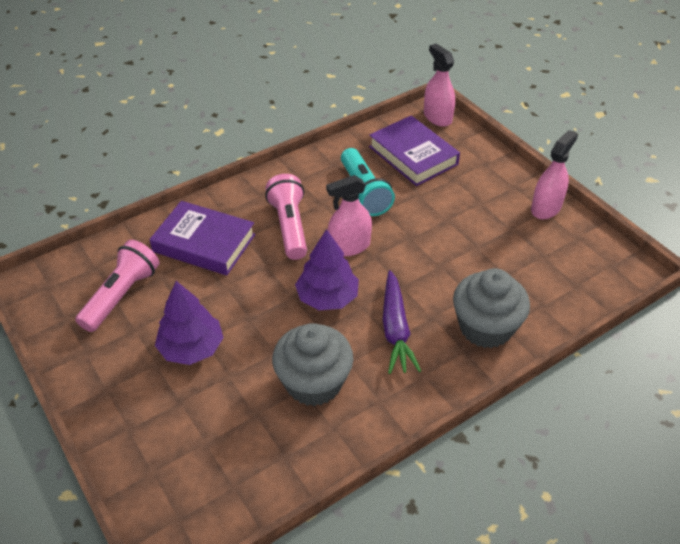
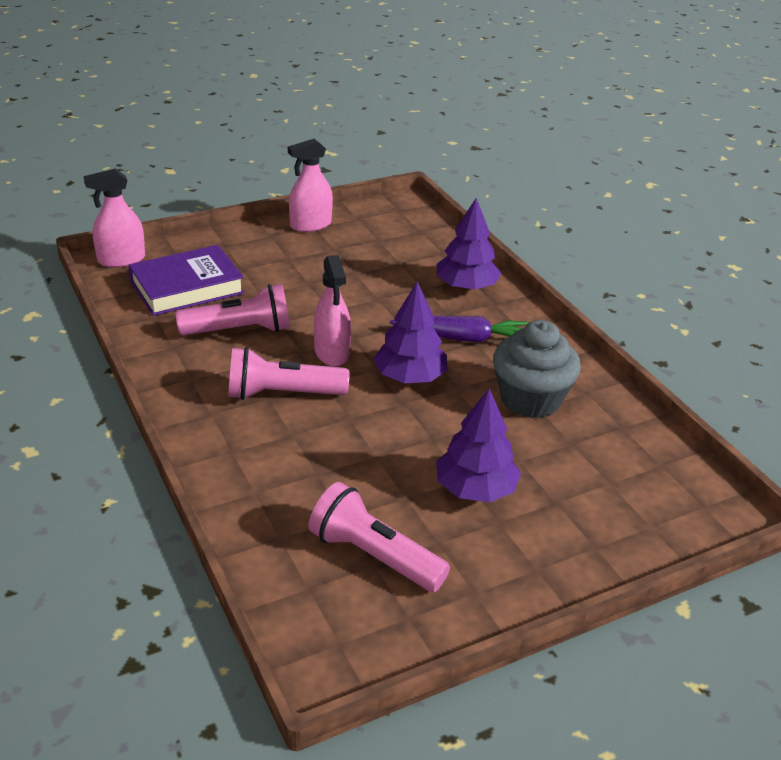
camera: 85 degrees left, 10 degrees down
(204, 243) = (290, 471): purple book -> none
(364, 192) = (240, 330): turquoise flashlight -> pink flashlight
(485, 327) = (466, 287): grey cupcake -> purple tree
(546, 208) = (310, 225): pink spray bottle -> pink spray bottle turned 75 degrees counterclockwise

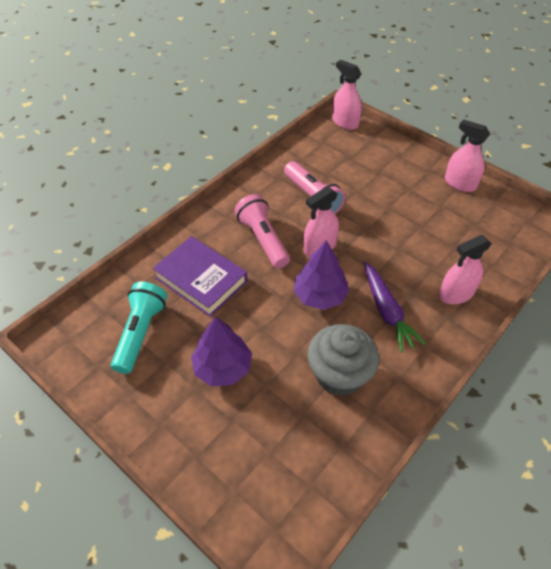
camera: 70 degrees right, 15 degrees up
(187, 287) = (339, 158): purple book -> purple book (201, 279)
(374, 556) = (140, 333): pink flashlight -> turquoise flashlight
(466, 287) = (456, 294): purple tree -> pink spray bottle

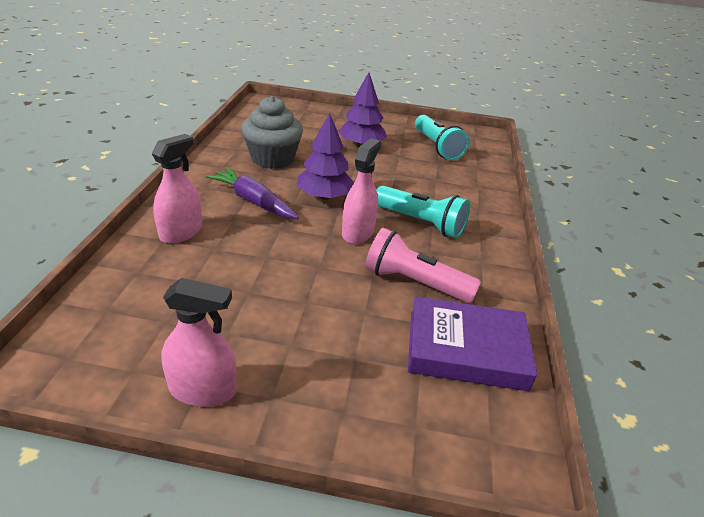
camera: 145 degrees right, 15 degrees down
(201, 279) = (436, 181): purple book -> purple book (466, 349)
(263, 239) = (421, 223): pink flashlight -> turquoise flashlight
(345, 122) = (495, 454): pink spray bottle -> none

